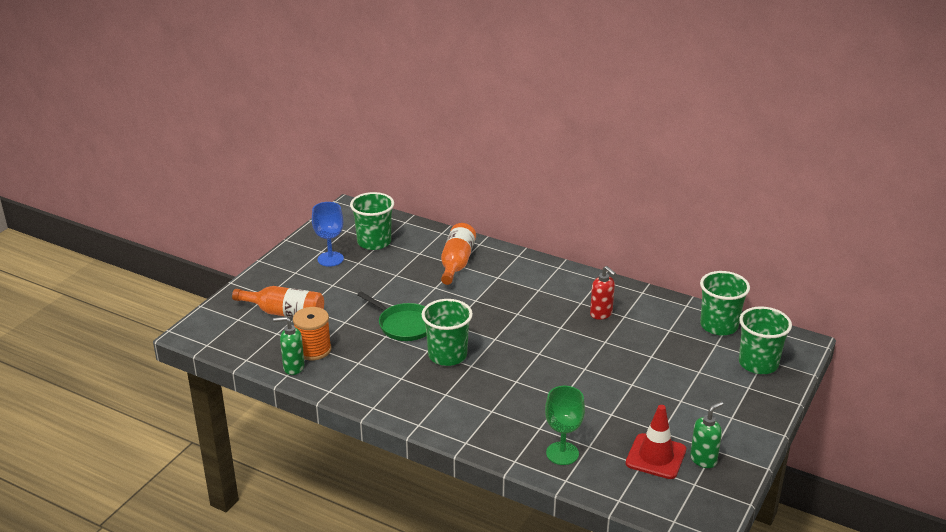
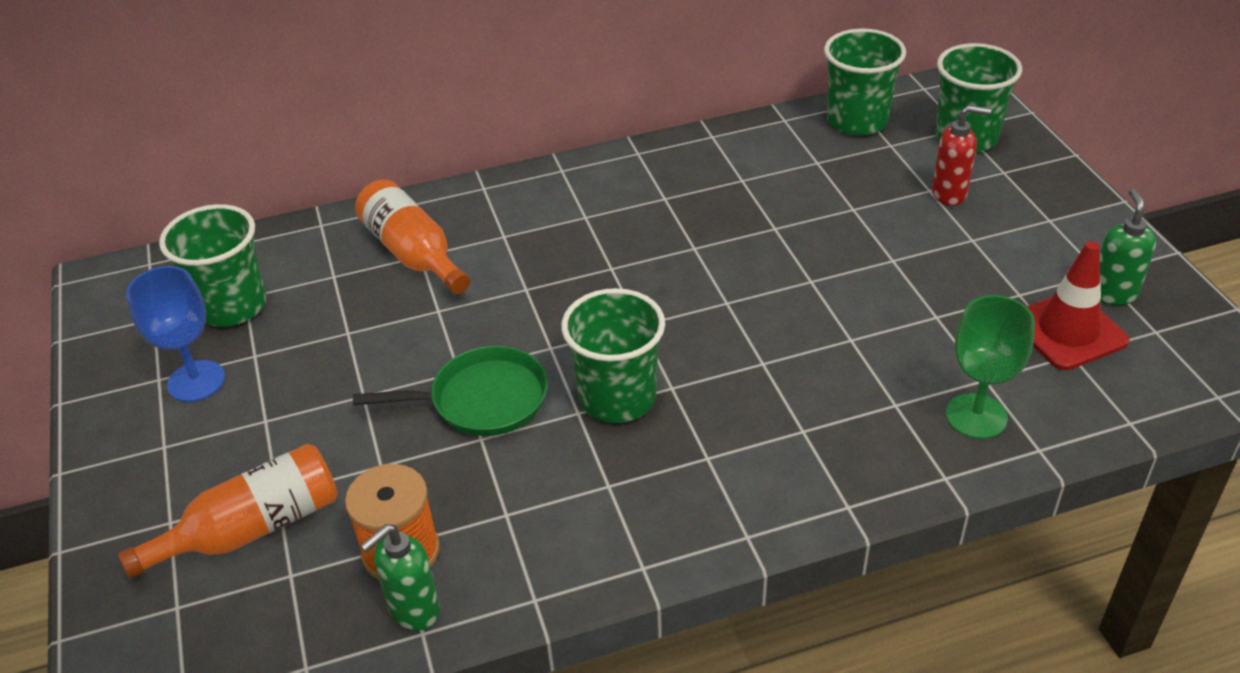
camera: 45 degrees left, 10 degrees up
(601, 314) = (713, 195): red soap dispenser -> red soap dispenser (950, 194)

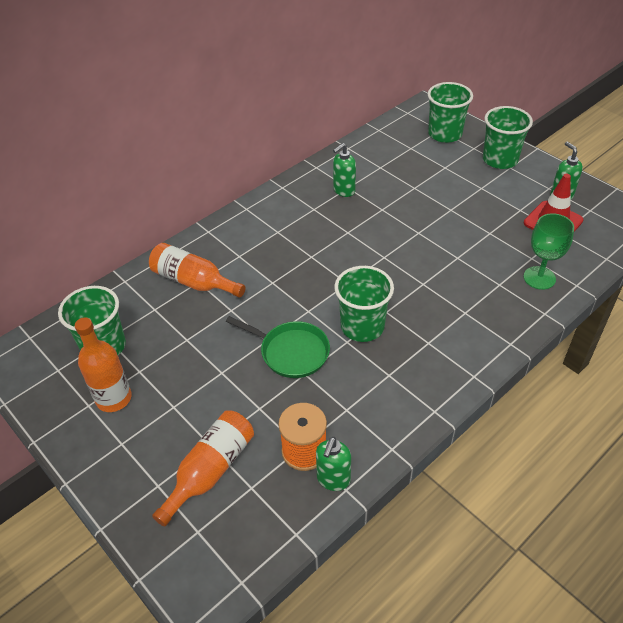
camera: 25 degrees left, 5 degrees up
(196, 381) = (114, 398): blue goblet -> orange bottle
(482, 400) = (291, 352): green pan -> green pan turned 60 degrees clockwise
(731, 183) = (343, 191): none -> green soap dispenser
(857, 121) = (386, 139): green cup -> green cup (500, 160)
(950, 194) = (456, 166): red soap dispenser -> none

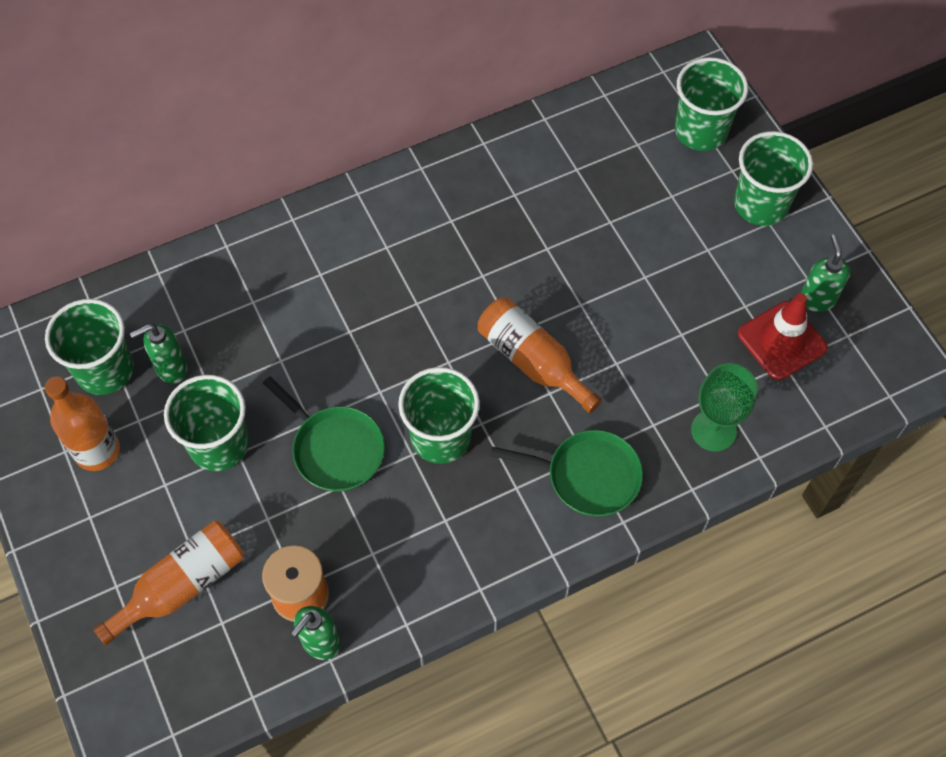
camera: 15 degrees right, 15 degrees up
(193, 281) = (247, 300): orange bottle -> orange bottle (532, 361)
(205, 371) = (219, 444): none -> green cup
(343, 191) = (506, 199): green soap dispenser -> green soap dispenser (171, 369)
(473, 323) = (588, 476): none -> green pan

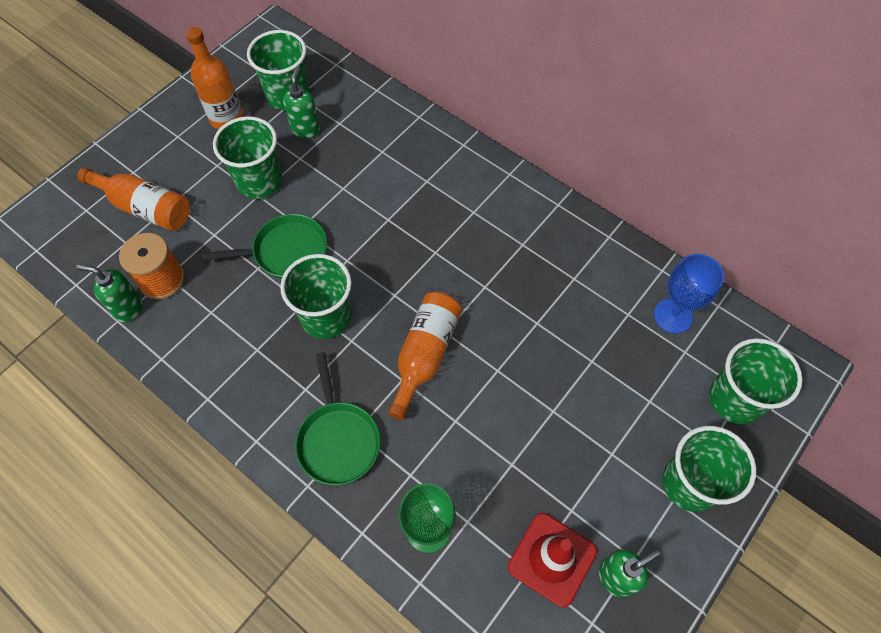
camera: 65 degrees right, 0 degrees up
(171, 369) = (305, 129): green soap dispenser -> green soap dispenser turned 60 degrees clockwise
(335, 449) = (286, 251): green pan -> green pan turned 120 degrees counterclockwise
(597, 135) = (673, 316): none -> blue goblet

